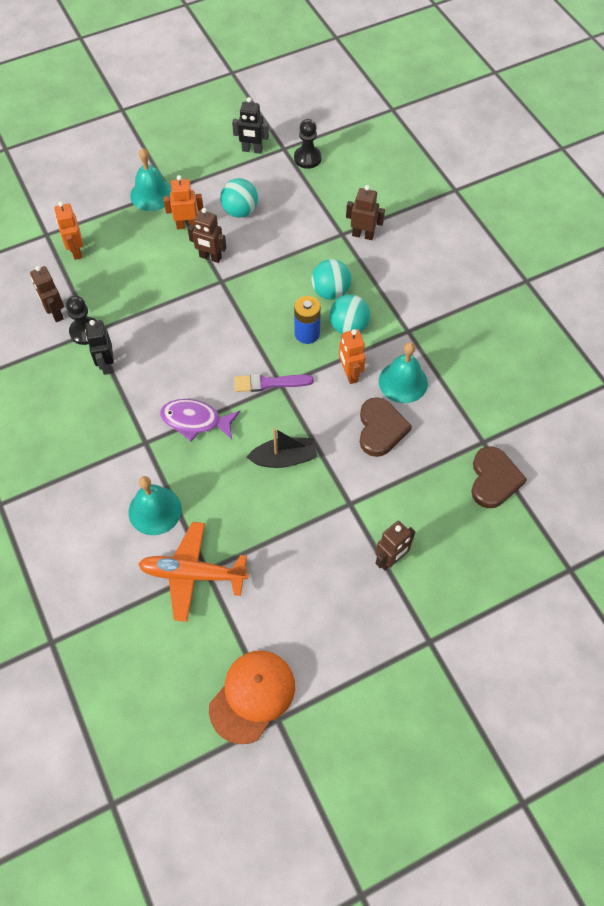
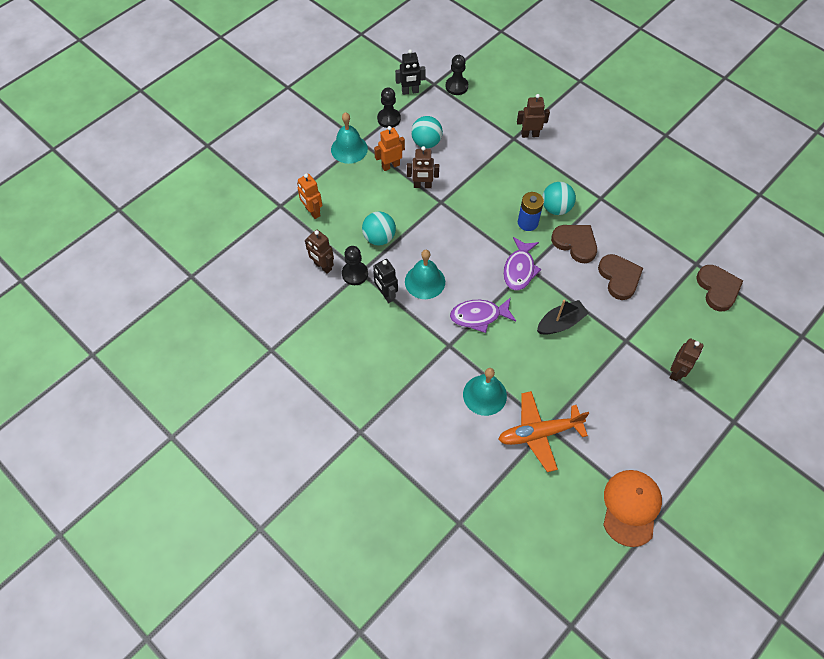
camera: 20 degrees left, 0 degrees up
(212, 173) = (389, 119): none -> black pawn
(269, 383) = (519, 269): purple brush -> purple fish
(330, 292) = (528, 185): turquoise ball -> turquoise ball (379, 238)
(350, 374) = (575, 243): orange robot -> brown heart
(403, 382) = (617, 237): turquoise bell -> turquoise bell (425, 281)

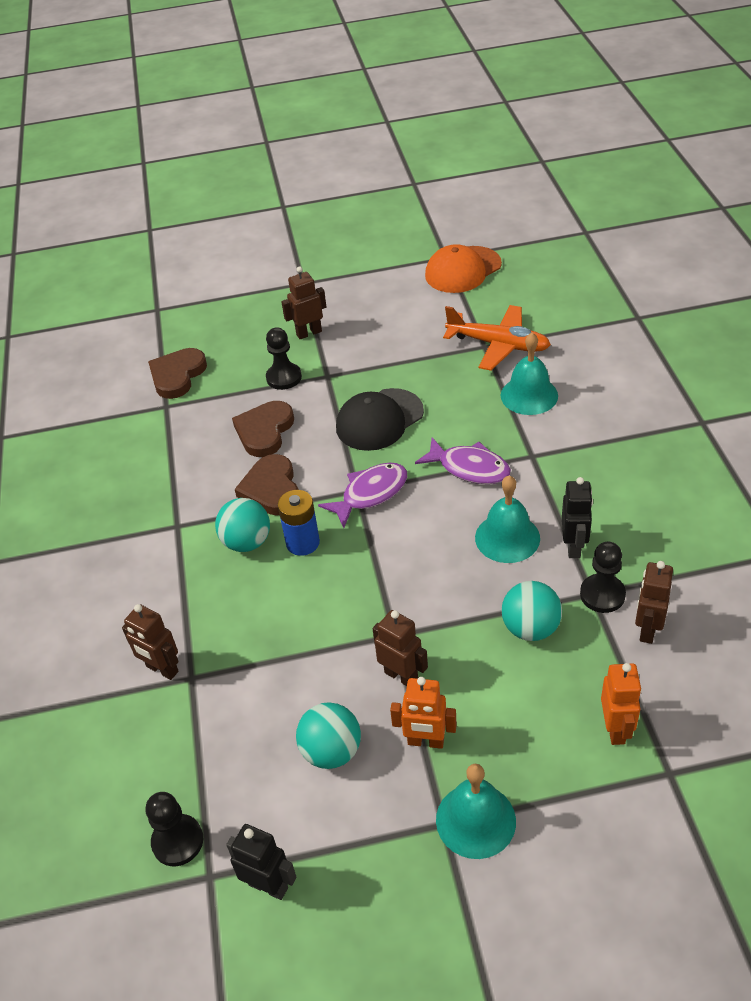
camera: 140 degrees left, 15 degrees down
(322, 266) = (647, 629): brown robot -> brown robot turned 150 degrees counterclockwise
(389, 119) = (357, 844): black pawn -> black pawn (284, 377)
(560, 323) = (379, 420): black boat -> black cap

